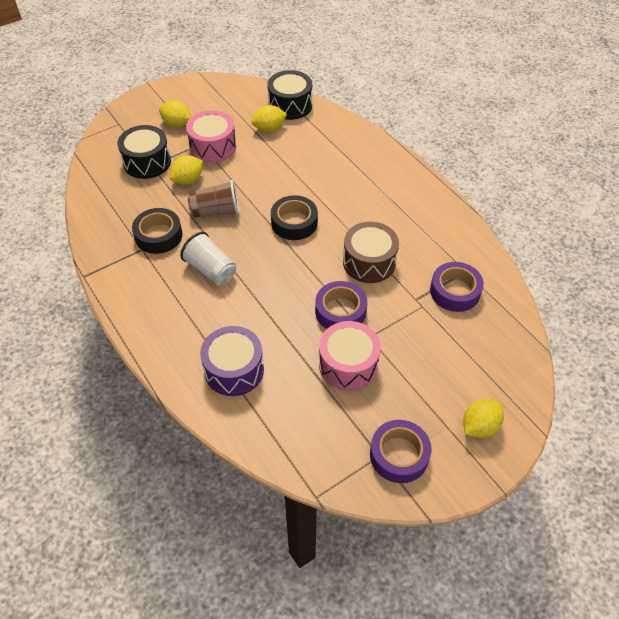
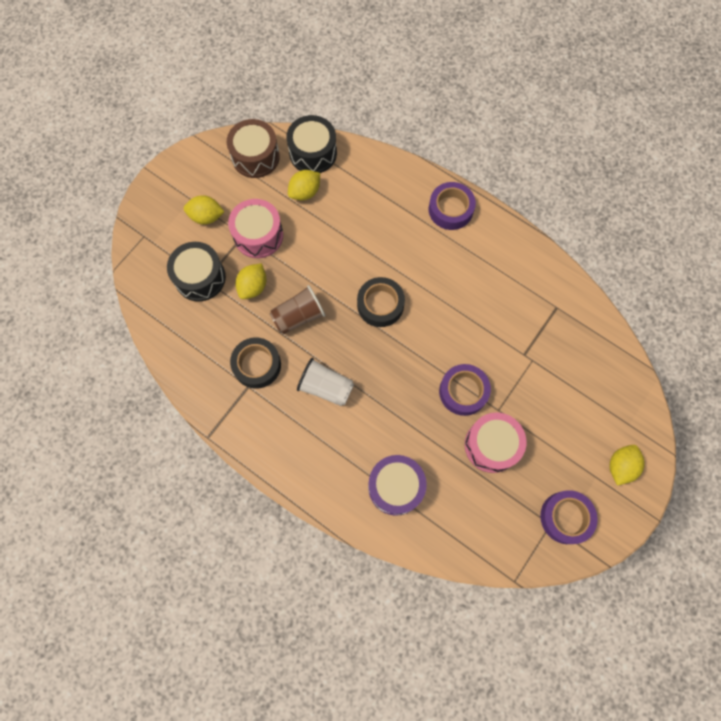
camera: 20 degrees left, 20 degrees up
(369, 262) = (467, 327): brown drum -> brown drum (255, 157)
(455, 291) = (555, 334): purple tape -> purple tape (450, 209)

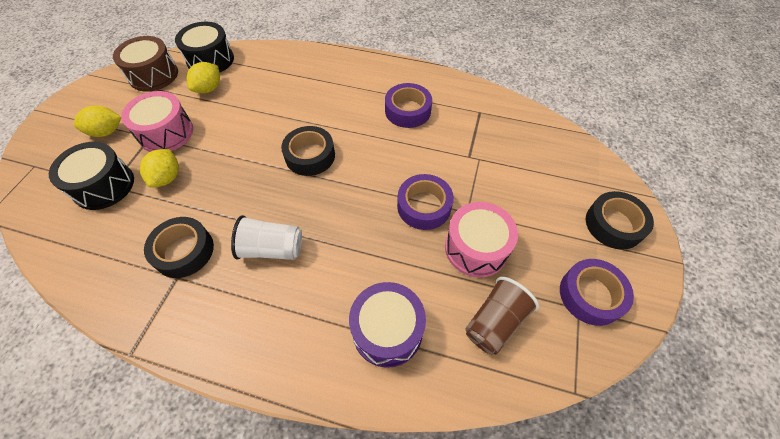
camera: 20 degrees left, 15 degrees down
(298, 316) = (224, 190): brown cup -> brown cup (495, 322)
(450, 209) = (352, 68): purple tape -> purple tape (408, 111)
(620, 466) = (614, 224): yellow lemon -> black tape

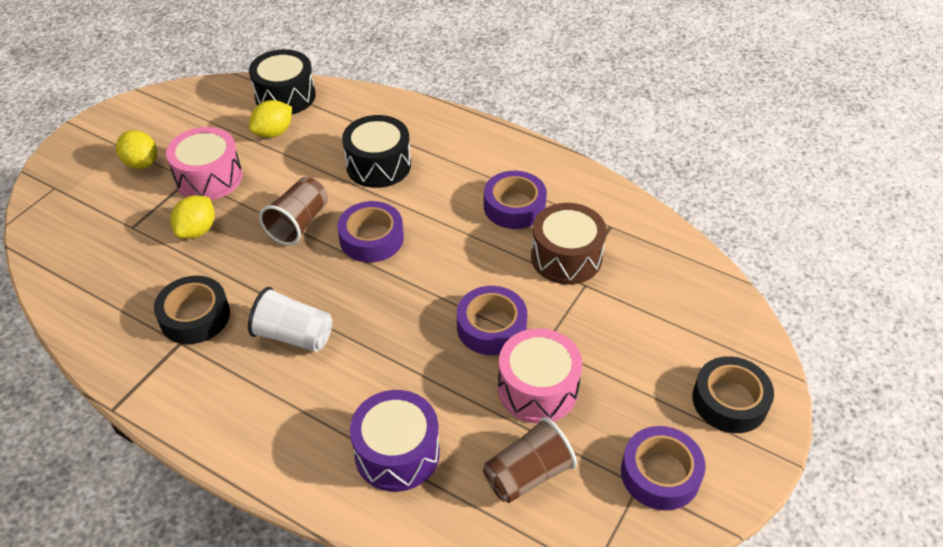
camera: 15 degrees right, 10 degrees down
(104, 186) = (125, 225): black drum -> black drum (378, 165)
(106, 132) = (141, 163): yellow lemon -> yellow lemon turned 45 degrees clockwise
(153, 75) = (212, 103): brown drum -> brown drum (566, 257)
(249, 155) = (298, 223): none -> brown cup
(310, 156) = (371, 238): black tape -> purple tape

